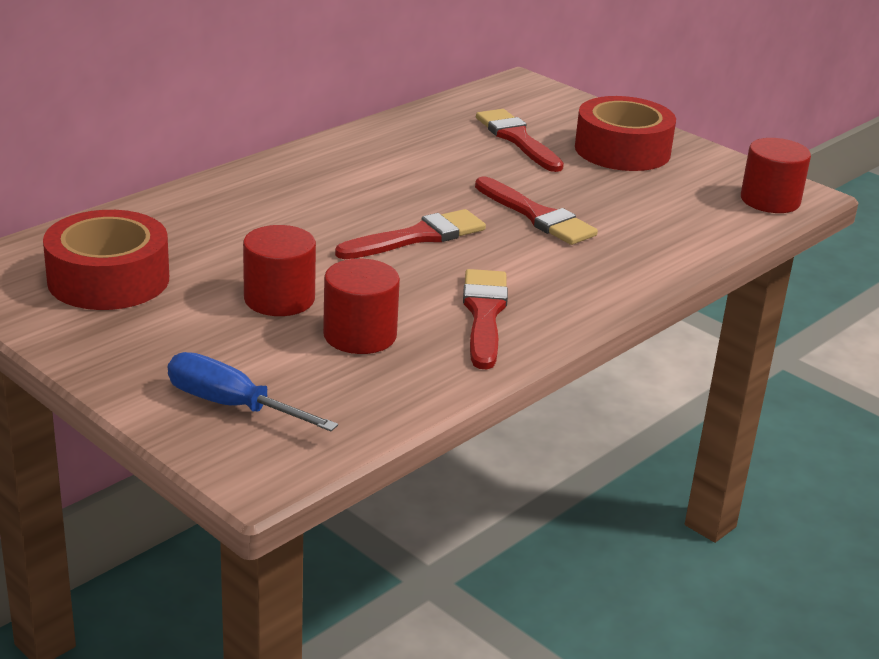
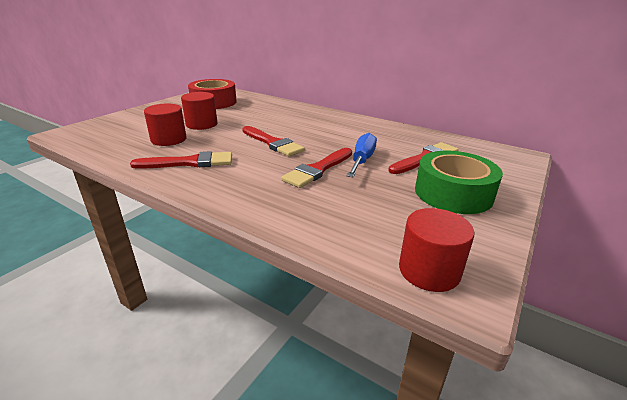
camera: 80 degrees right, 0 degrees up
(232, 405) = (115, 125): blue screwdriver -> blue screwdriver (362, 160)
(622, 150) = (453, 193): red tape -> green tape

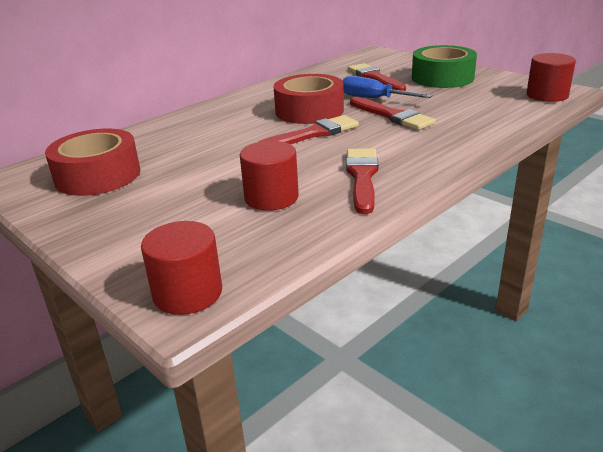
camera: 75 degrees left, 0 degrees up
(201, 124) = (215, 178): red cylinder -> red cylinder (187, 293)
(322, 139) = (309, 111): none -> red tape

